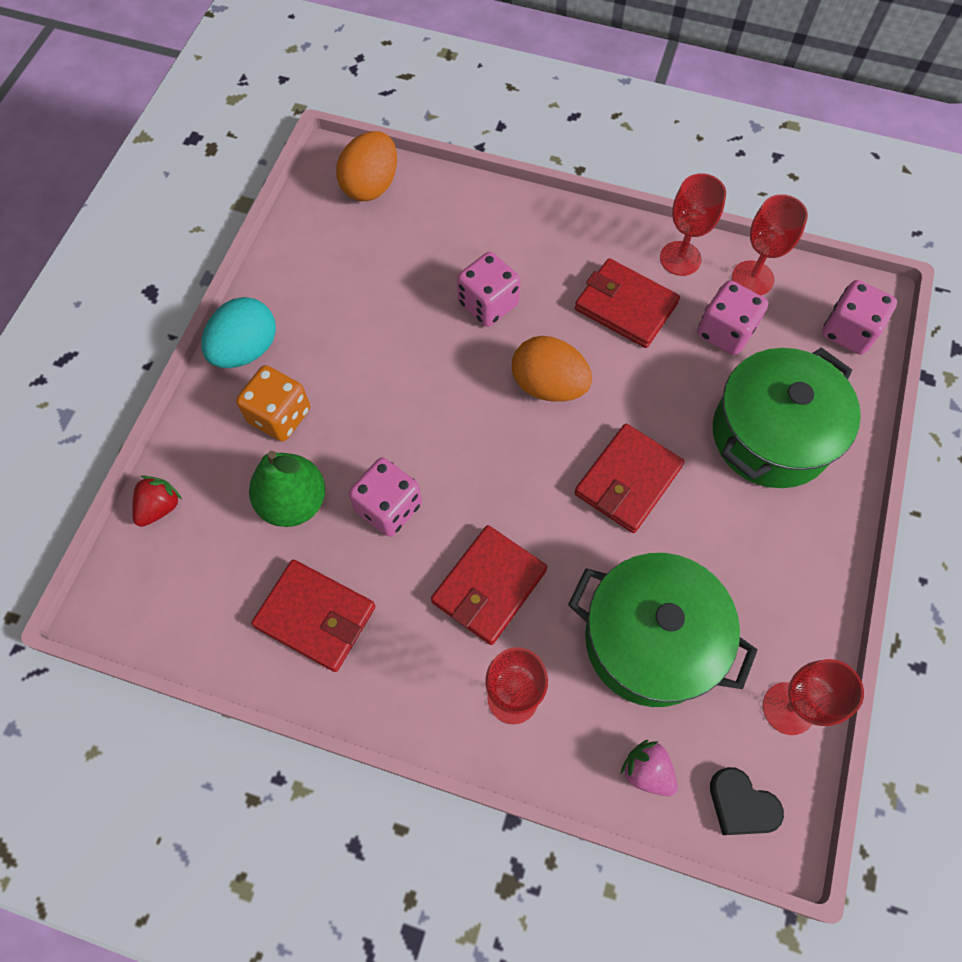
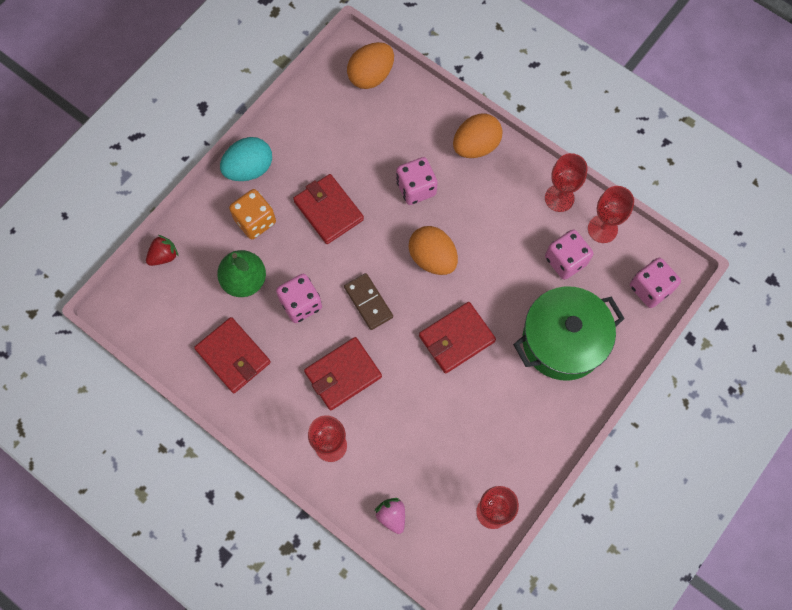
camera: 20 degrees right, 5 degrees up
(484, 472) = (368, 302): none -> brown domino
(544, 229) = (475, 146): none -> orange egg
(625, 306) = (506, 220): red wallet -> red wallet (328, 210)
(650, 640) = (427, 442): green pot -> none
(741, 804) = (438, 555): black heart -> none

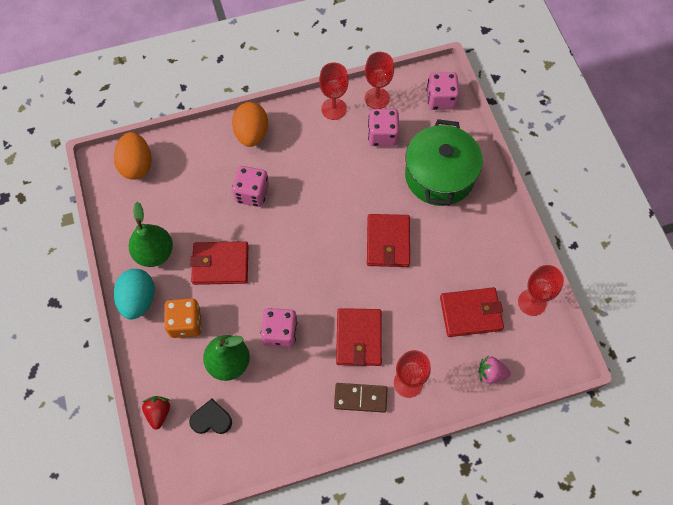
camera: 55 degrees left, 5 degrees down
(186, 301) = (211, 419): none -> black heart
(233, 356) = (285, 411): red wallet -> red wallet (471, 313)
(300, 150) = (154, 253): none -> green pear
(368, 302) = (315, 283): brown domino -> brown domino (360, 398)
(432, 258) = (315, 218): orange egg -> none

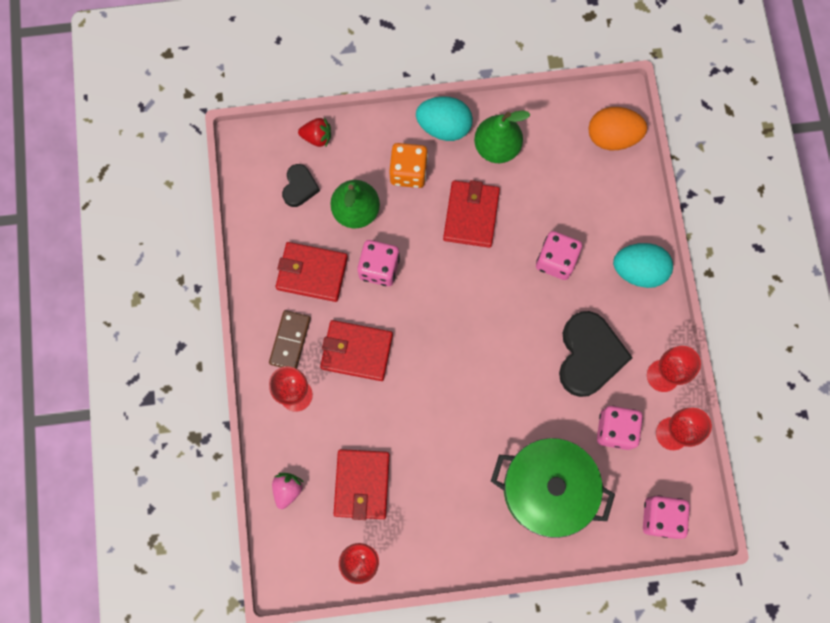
camera: 100 degrees right, 10 degrees up
(252, 134) = (638, 271): orange egg -> turquoise egg
(328, 160) = (589, 356): none -> black heart
(388, 242) = (467, 407): red wallet -> red wallet (312, 273)

